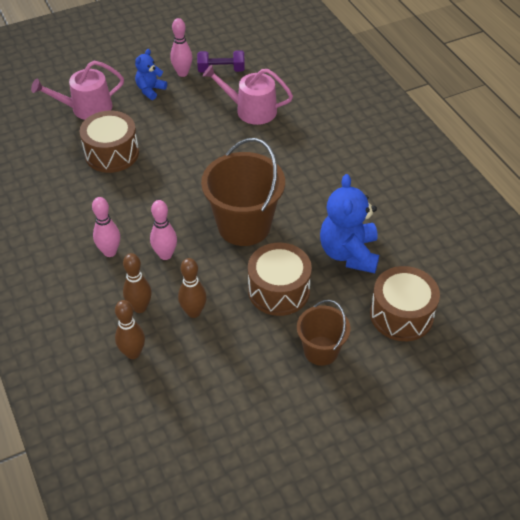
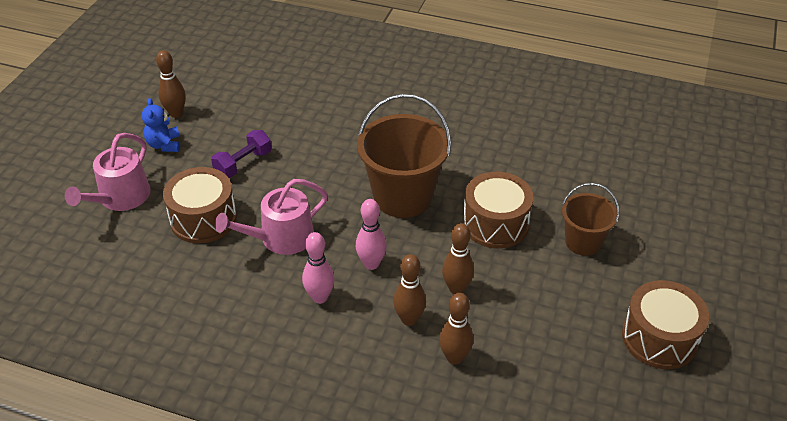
camera: 45 degrees left, 5 degrees down
(182, 73) = (176, 113): pink bowling pin -> brown bowling pin
(221, 70) = (209, 91): purple dumbbell -> purple dumbbell (243, 163)
(251, 110) = (282, 106): pink watering can -> pink watering can (280, 238)
(349, 253) = (506, 161): blue teddy bear -> none
(401, 315) = (598, 177): brown drum -> brown drum (659, 338)

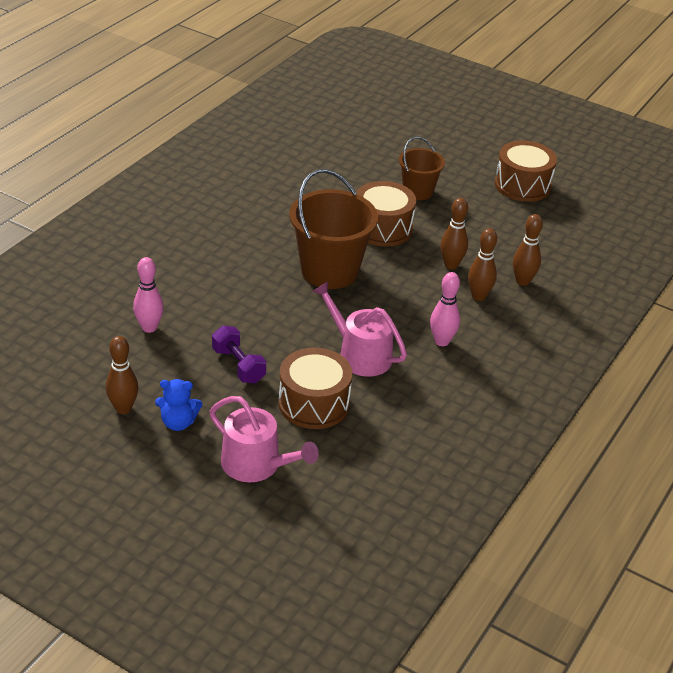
camera: 80 degrees left, 5 degrees down
(280, 238) = (359, 354): pink watering can -> pink watering can turned 150 degrees clockwise
(371, 264) = (410, 305): pink bowling pin -> pink bowling pin (149, 328)

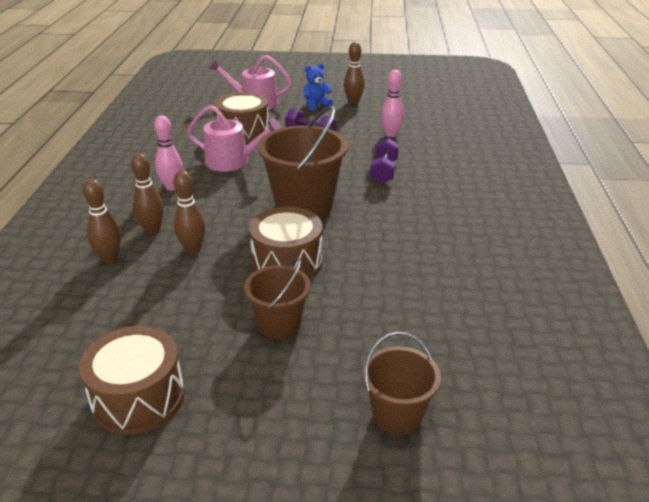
camera: 155 degrees right, 5 degrees down
(217, 281) = (384, 171): none -> purple dumbbell
(385, 132) = (397, 415): none -> brown bucket

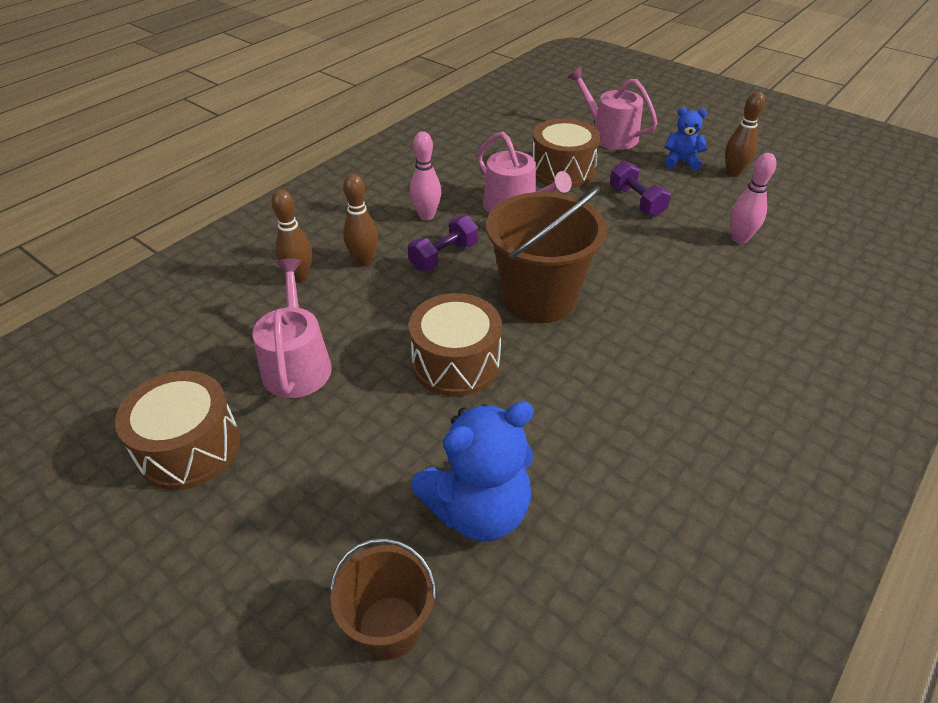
camera: 35 degrees right, 10 degrees up
(169, 310) = (297, 363): none -> pink watering can
(193, 249) = (379, 302): brown bowling pin -> none
(279, 324) = (378, 438): brown bucket -> none
(384, 171) = (679, 289): purple dumbbell -> purple dumbbell (444, 256)
(385, 330) = (478, 509): none -> blue teddy bear

